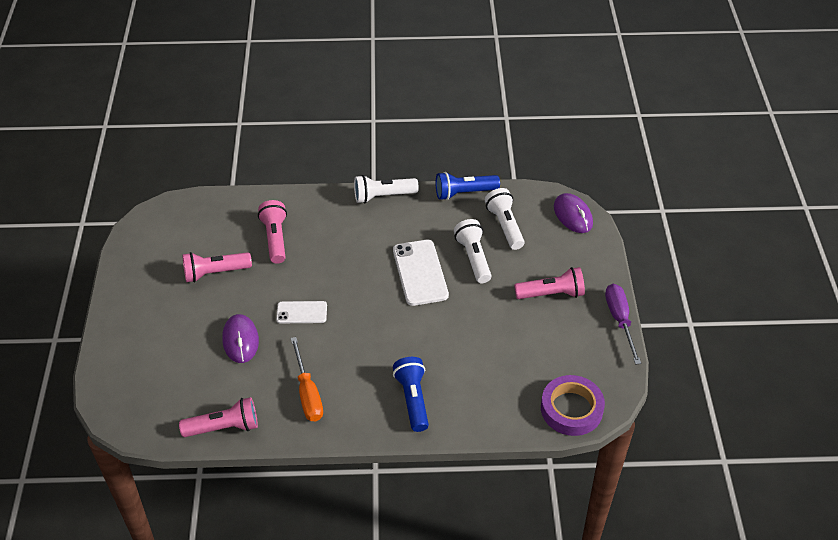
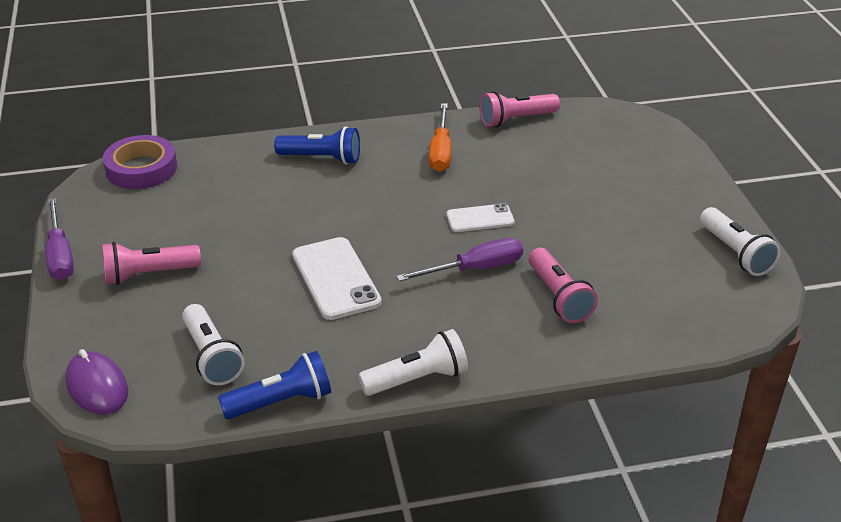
camera: 170 degrees right, 10 degrees down
(215, 273) = (616, 247): pink flashlight -> none
(240, 340) = (540, 185): purple mouse -> none
(307, 393) = (440, 151): orange screwdriver -> orange screwdriver turned 150 degrees counterclockwise
(321, 268) = (475, 269): none -> purple screwdriver
(413, 399) = (322, 158): blue flashlight -> blue flashlight turned 60 degrees counterclockwise
(473, 258) = (260, 306): white flashlight -> white flashlight (735, 253)

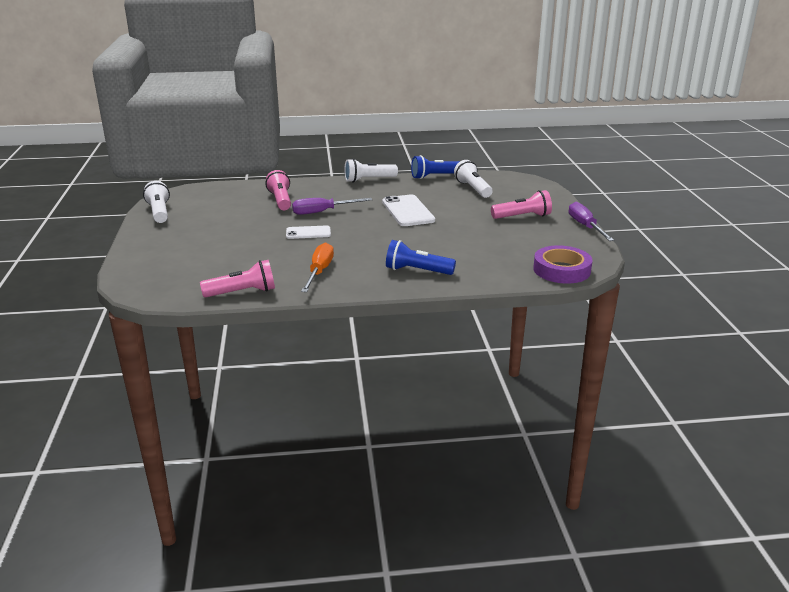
camera: 175 degrees left, 10 degrees down
(97, 387) = (527, 183): purple mouse -> none

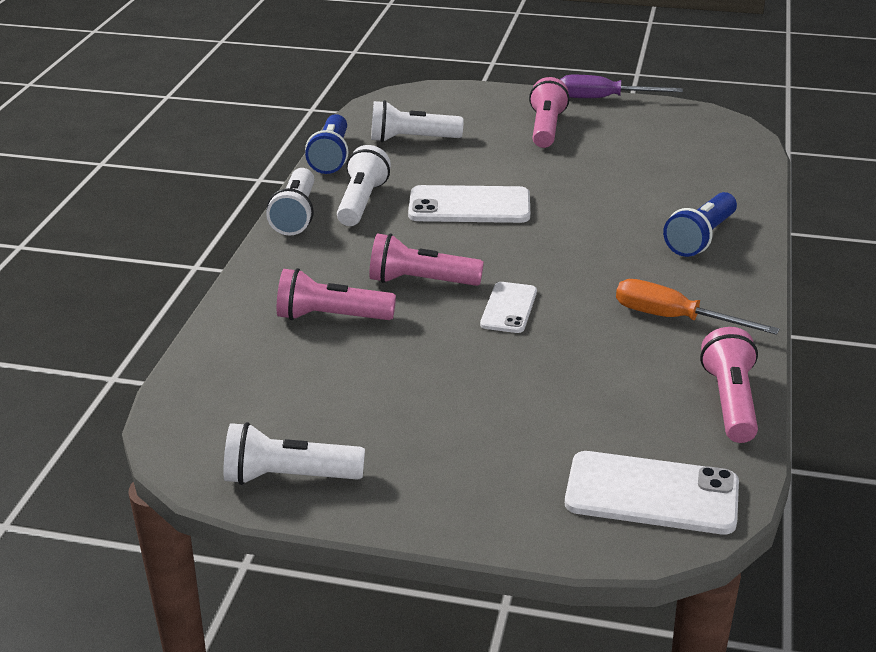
camera: 70 degrees left, 5 degrees up
(159, 280) = (651, 494): none -> white phone
(322, 212) = (420, 281): purple screwdriver -> pink flashlight
(392, 189) = (362, 202): none -> white flashlight
(561, 270) = (733, 143): purple tape -> none

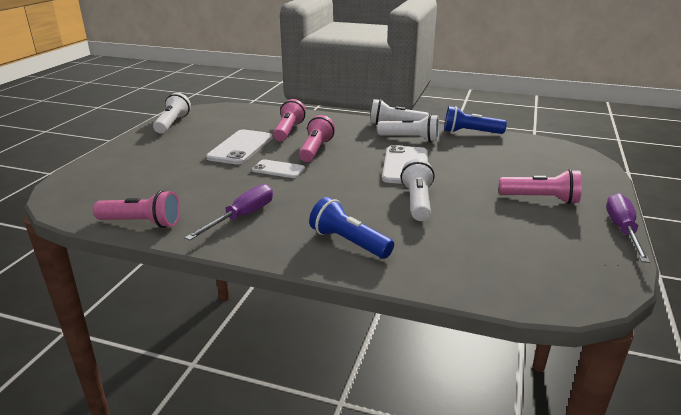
camera: 95 degrees right, 5 degrees down
(411, 139) = (503, 153): white flashlight -> white flashlight (417, 202)
(651, 494) = (88, 190): white phone -> white phone (240, 147)
(674, 318) = (242, 217): orange screwdriver -> purple screwdriver

